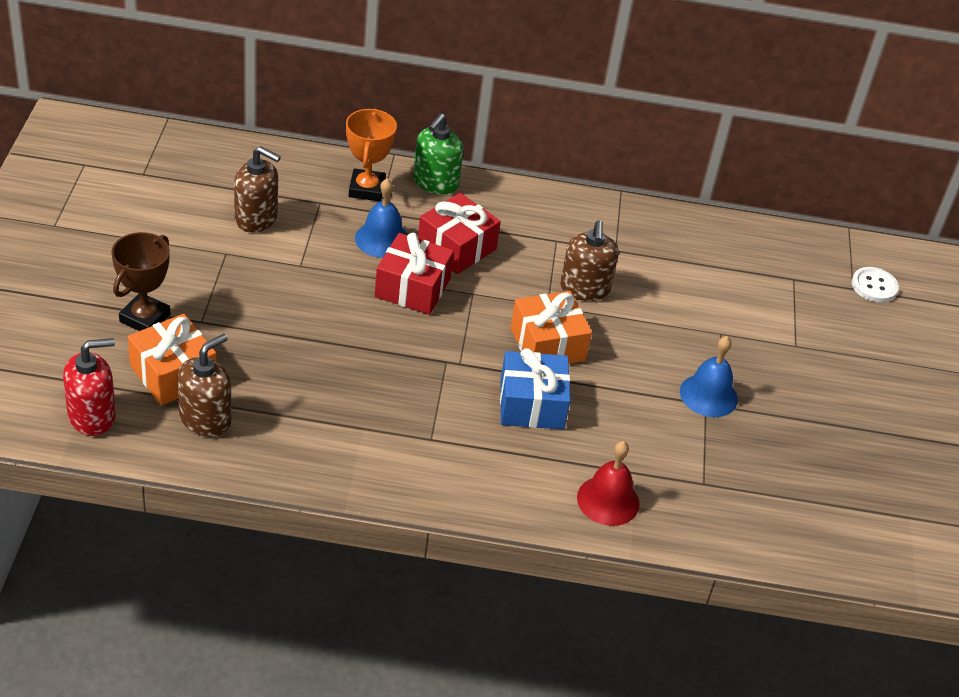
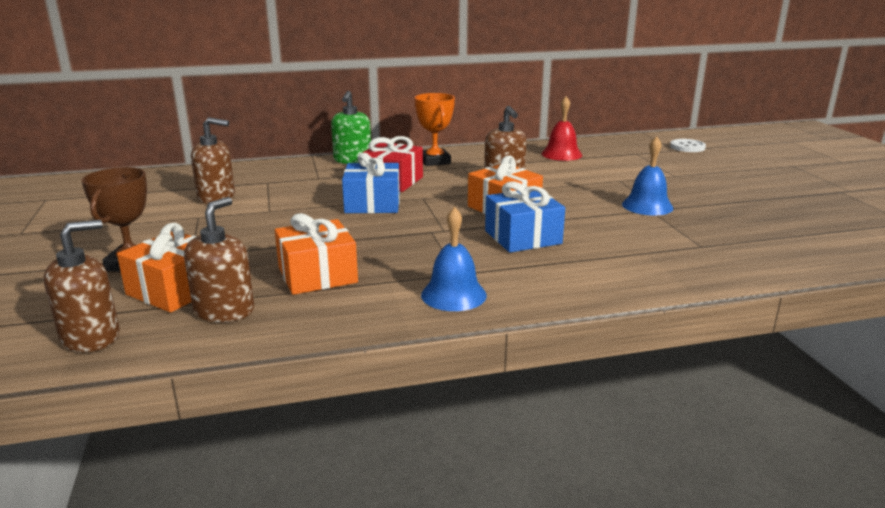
camera: 15 degrees left, 20 degrees down
(92, 416) = (91, 337): red soap dispenser -> brown soap dispenser
(303, 396) = (317, 275): none -> orange gift
(367, 189) = (301, 171): orange trophy -> orange trophy (435, 161)
(382, 239) = (330, 188): blue bell -> blue bell (453, 295)
(412, 288) = (372, 204): red gift -> blue gift
(608, 500) = (642, 272): red bell -> red bell (561, 154)

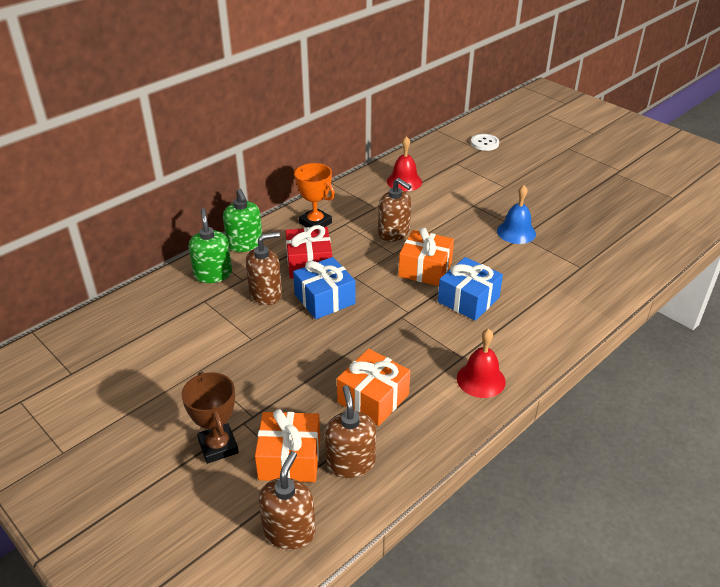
camera: 30 degrees left, 15 degrees up
(217, 197) = (184, 337): brown soap dispenser -> brown soap dispenser (266, 294)
(298, 170) = (213, 274): none -> green soap dispenser
(453, 295) = (481, 379): blue bell -> red bell

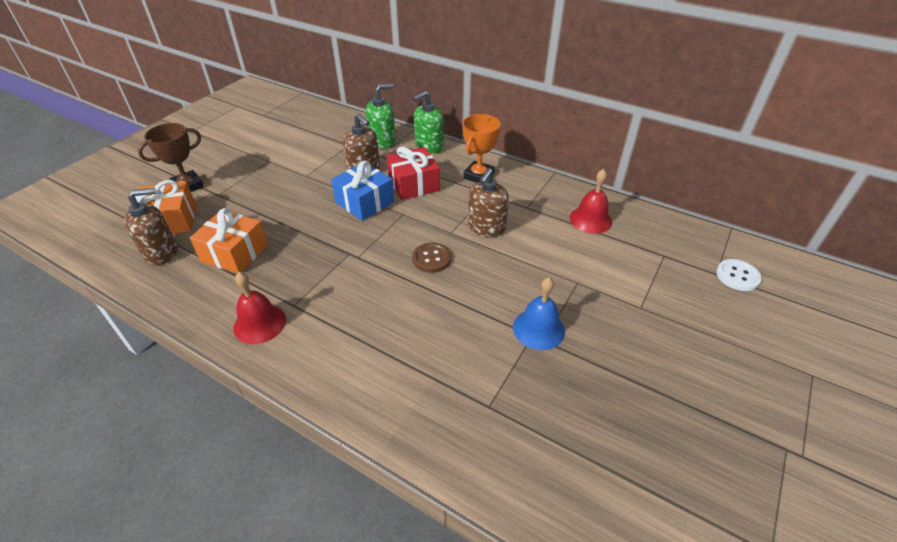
camera: 75 degrees right, 5 degrees up
(289, 531) = (100, 234): brown soap dispenser -> none
(425, 269) = (431, 259): orange gift -> brown button
(468, 300) = (387, 299): blue gift -> none

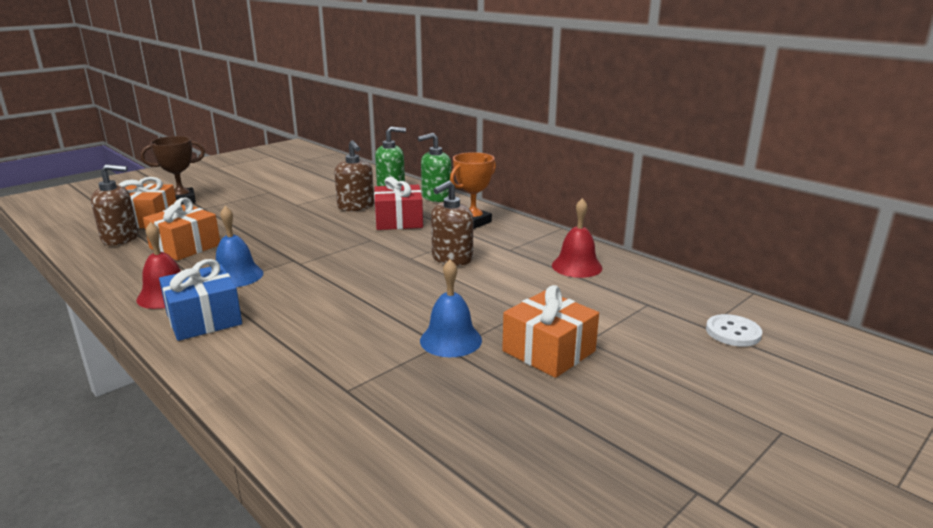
camera: 15 degrees right, 20 degrees down
(309, 284) = (236, 276): none -> blue bell
(365, 202) = (338, 227): blue gift -> blue gift (204, 319)
(431, 259) = (374, 273): brown button -> none
(619, 325) = (548, 351): none -> orange gift

